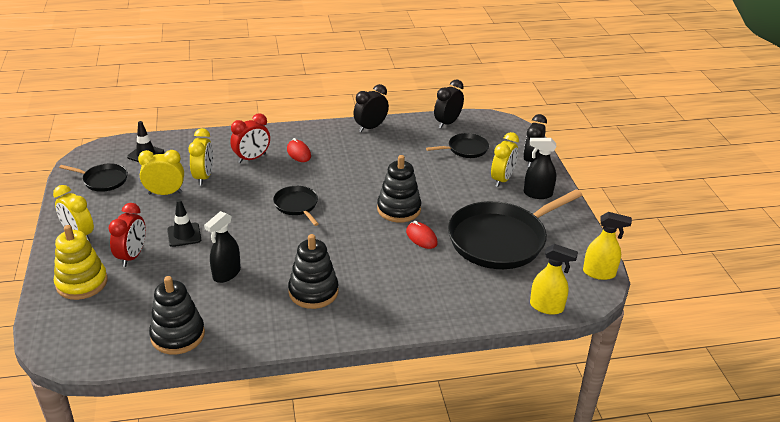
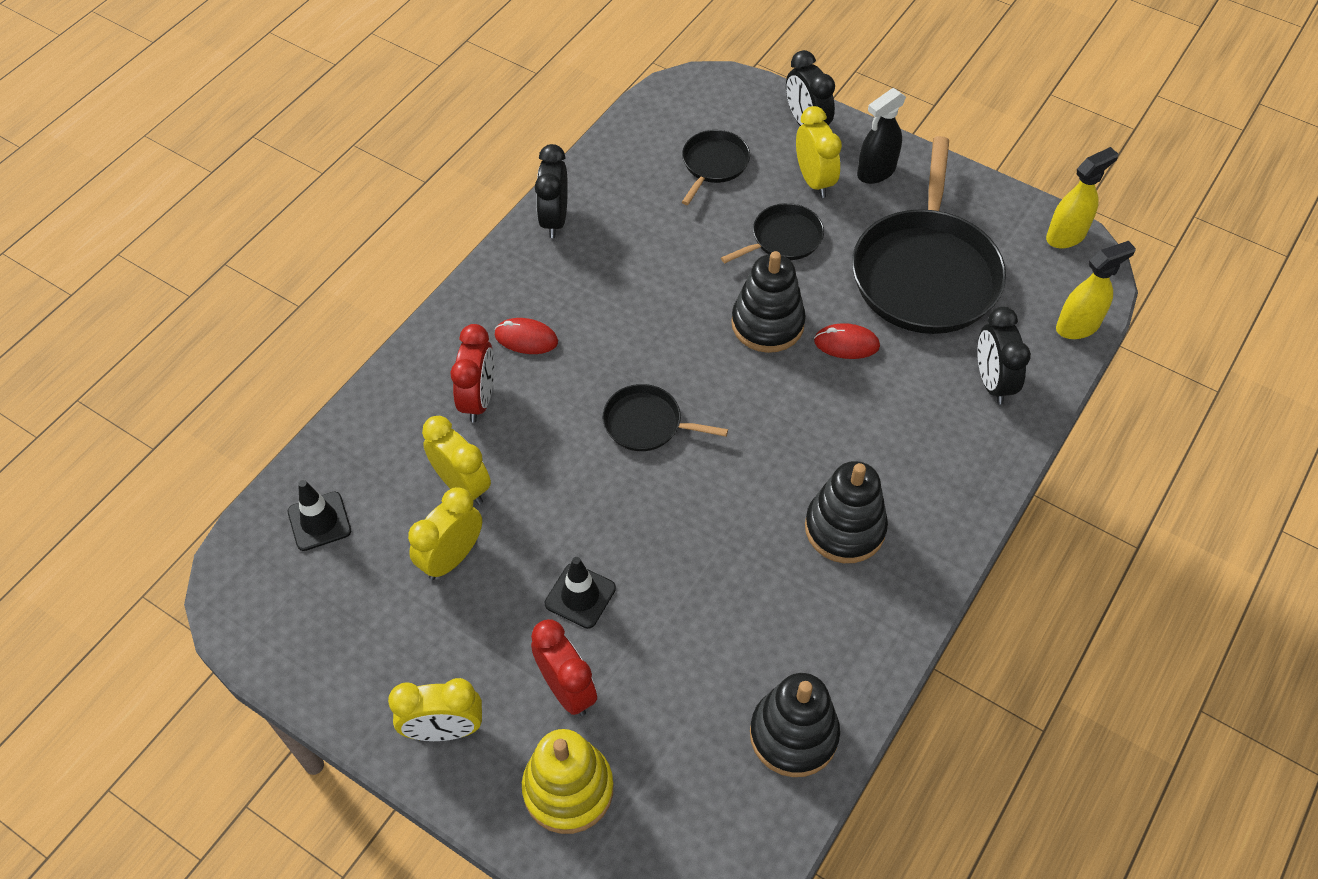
camera: 45 degrees left, 20 degrees up
(103, 180) = (329, 617): black pan -> black pan (783, 239)
(226, 274) = (717, 600): black spray bottle -> none
(447, 123) = (636, 137): black clock -> black clock (992, 382)

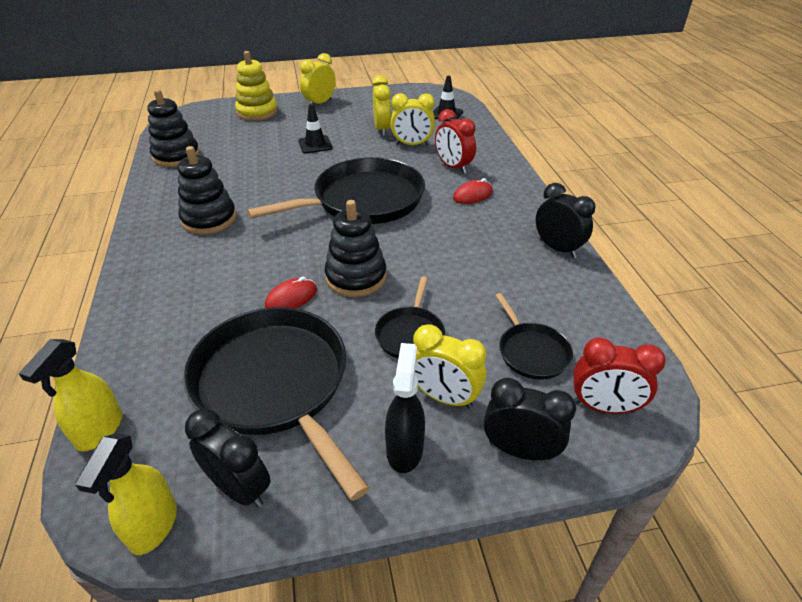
camera: 135 degrees right, 15 degrees down
(566, 689) = (287, 126): red clock -> red clock (603, 407)
(647, 423) = (363, 200): black pan -> black pan, size x2.09
(992, 382) = (160, 339): black clock -> black clock (239, 488)

